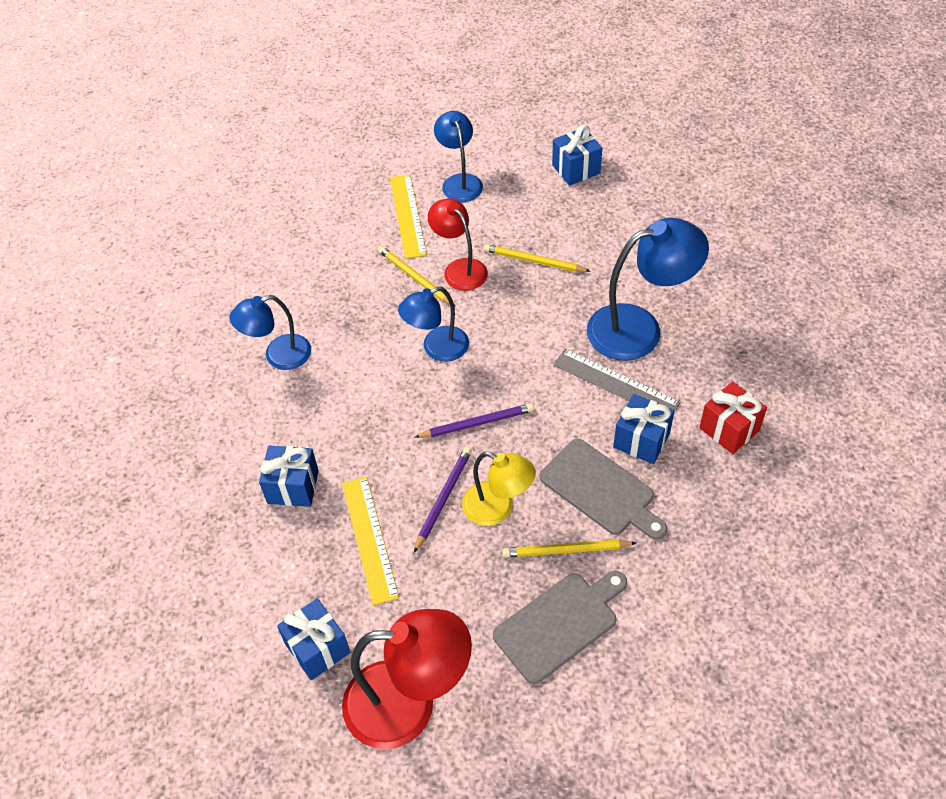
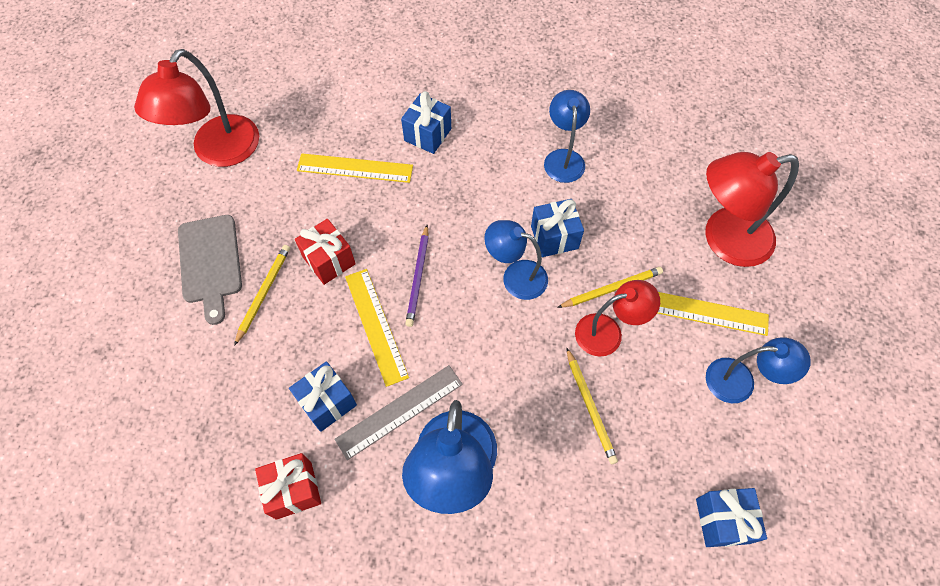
camera: 110 degrees right, 10 degrees up
(317, 648) = (291, 115): blue gift -> blue gift (554, 237)
(326, 218) = (724, 239): none -> red lamp
(437, 348) = (515, 276): blue lamp -> blue lamp turned 60 degrees counterclockwise
(443, 498) = (360, 226): purple pencil -> none
(498, 508) = (329, 260): yellow lamp -> red gift
(534, 261) = (590, 407): yellow pencil -> yellow pencil turned 120 degrees clockwise
(546, 436) = (376, 325): none -> yellow ruler
(601, 490) = (299, 344): grey cutting board -> none

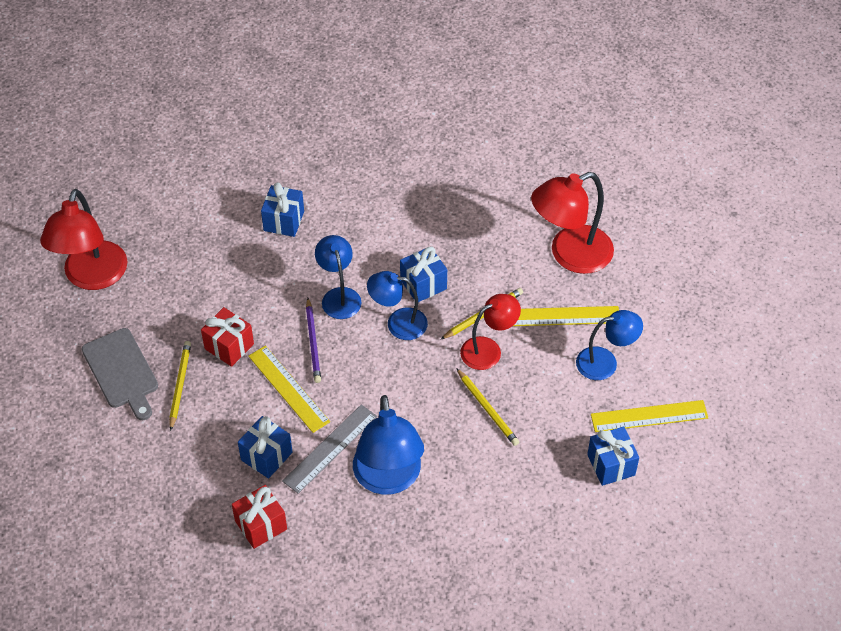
camera: 15 degrees left, 10 degrees down
(355, 168) = (226, 264): yellow ruler -> yellow ruler (649, 416)
(563, 158) = (413, 216): blue lamp -> blue lamp (339, 296)

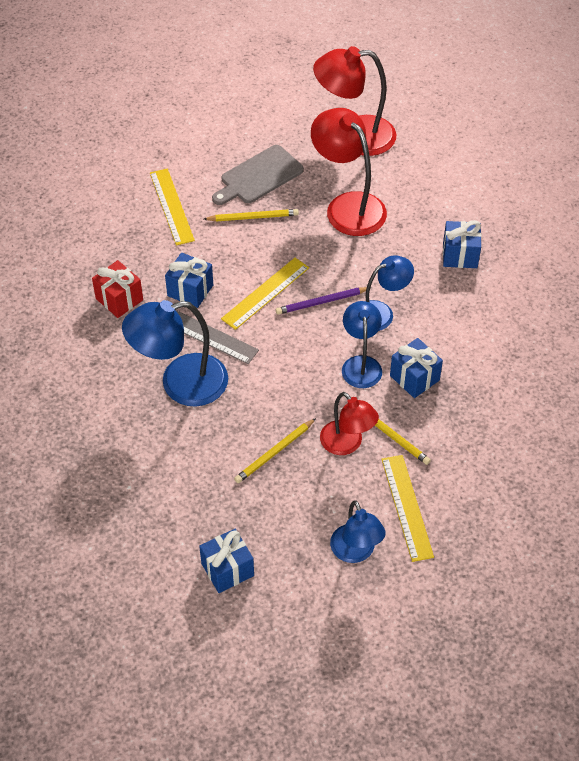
camera: 80 degrees right, 0 degrees up
(229, 346) = (302, 242): red gift -> none
(570, 255) = (492, 504): red lamp -> red lamp (348, 206)
(649, 416) = (295, 601): yellow ruler -> yellow ruler (171, 206)

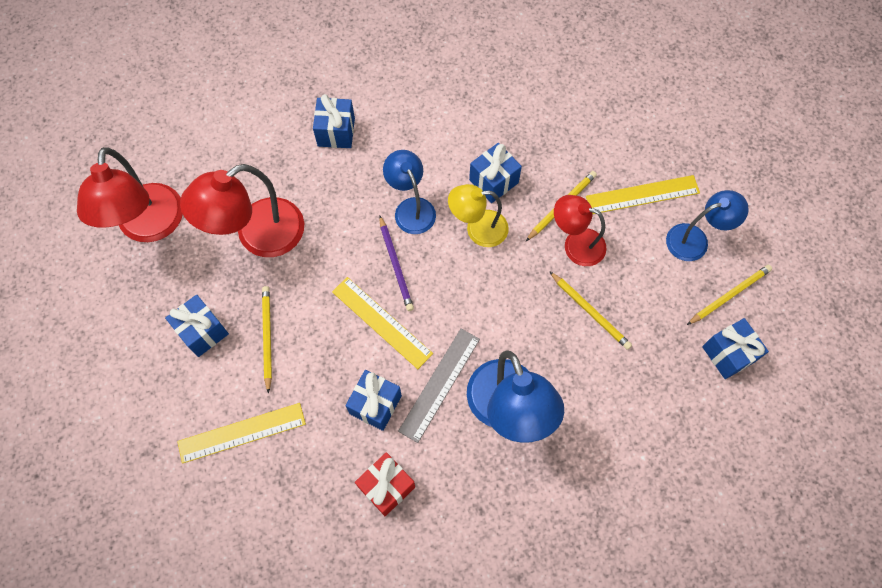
camera: 90 degrees left, 15 degrees up
(259, 176) = (202, 331): grey cutting board -> blue gift
(292, 578) = (729, 295): none -> yellow pencil
(347, 444) = (576, 244): red lamp -> red lamp turned 120 degrees counterclockwise
(361, 364) = (478, 229): blue lamp -> yellow lamp

